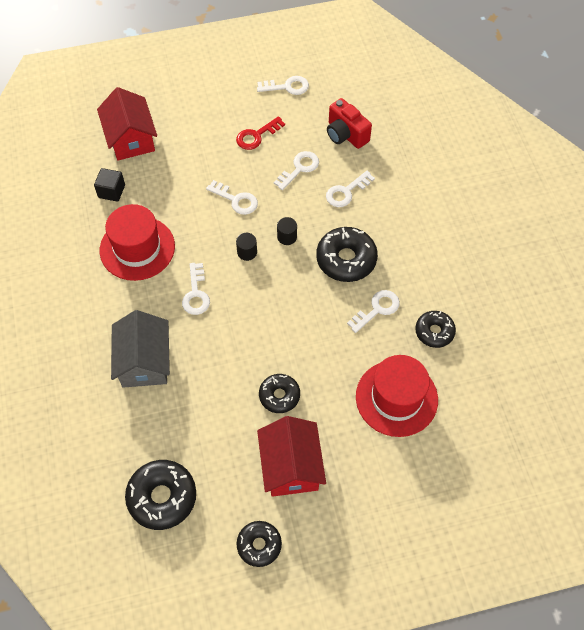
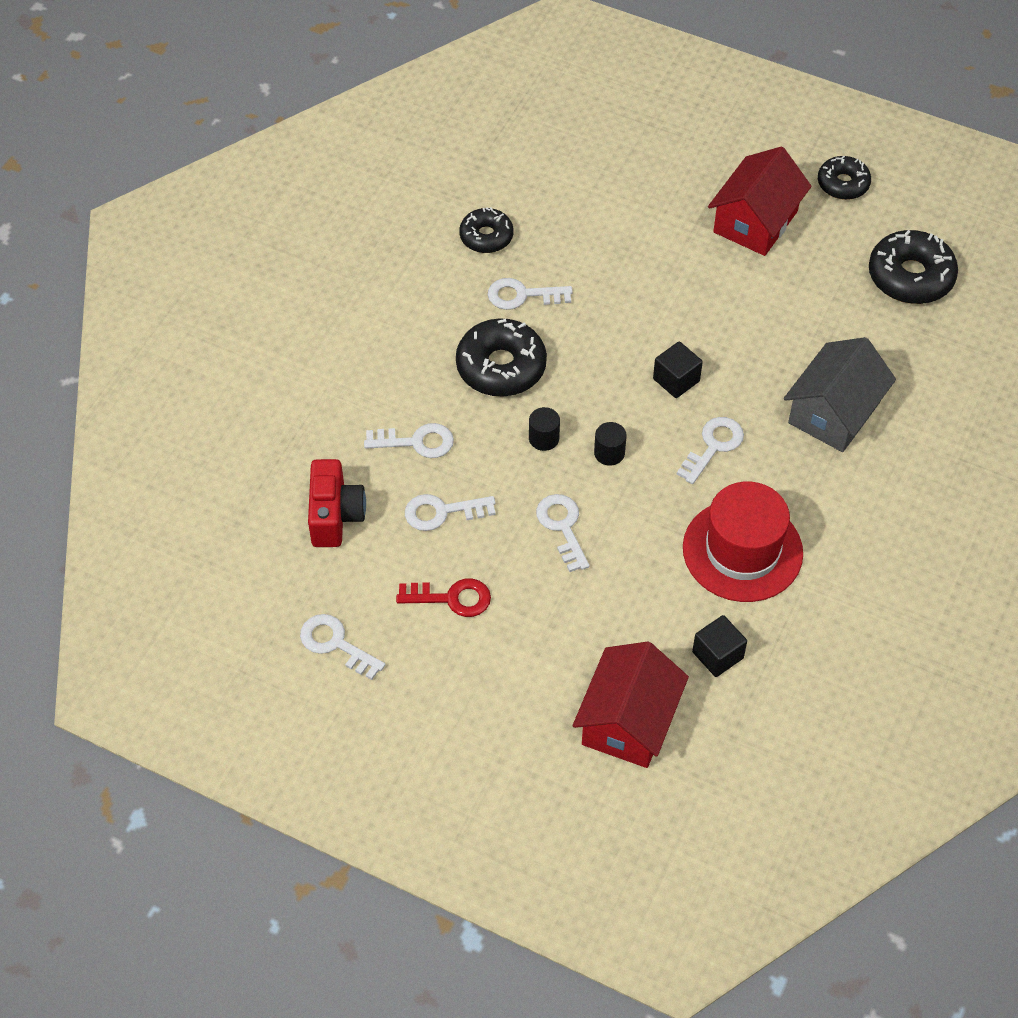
camera: 140 degrees left, 5 degrees down
(248, 318) = (676, 380): none -> black cube
(279, 396) = (711, 285): black donut -> none
(396, 398) = (591, 208): red hat -> none

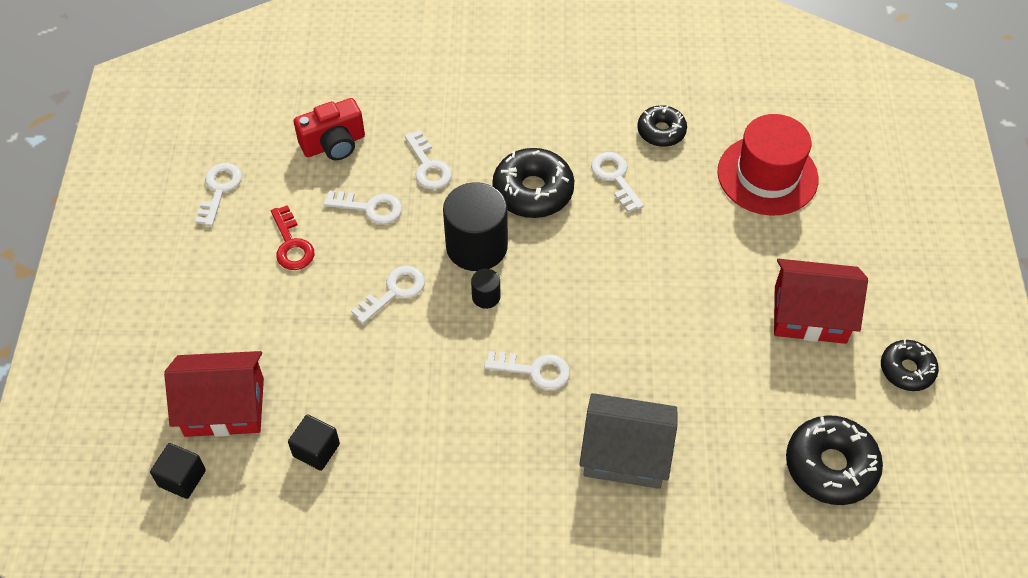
camera: 65 degrees right, 0 degrees up
(442, 512) = (370, 208): white key -> white key turned 135 degrees clockwise
(544, 438) = (476, 246): black cylinder -> black cylinder, size x2.23
(676, 380) = (590, 317): black cube -> black cube (182, 478)
(742, 550) = (434, 431): red hat -> red hat (767, 175)

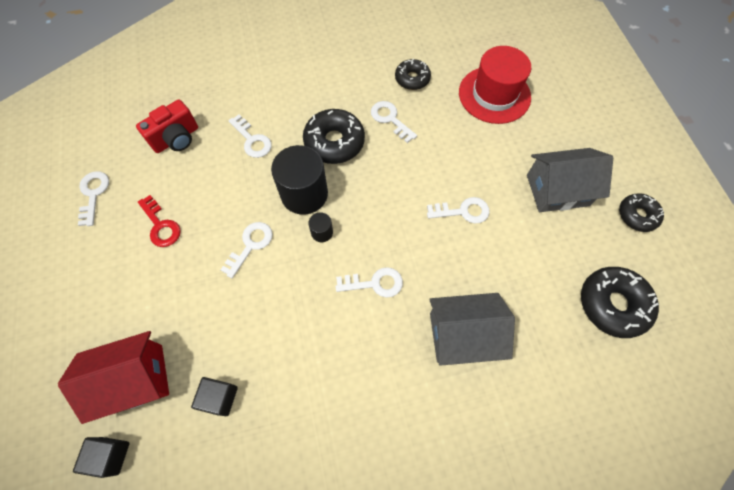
camera: 15 degrees left, 10 degrees up
(370, 208) = (215, 182): white key -> white key (462, 211)
(810, 315) = (557, 190): red house -> grey house

